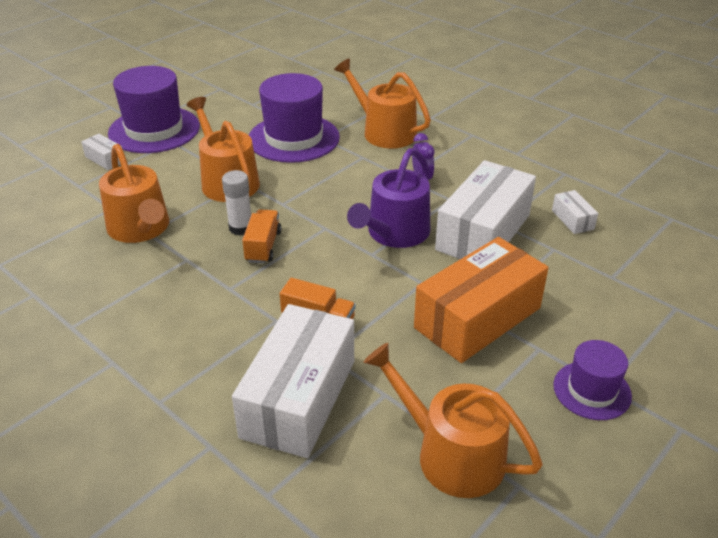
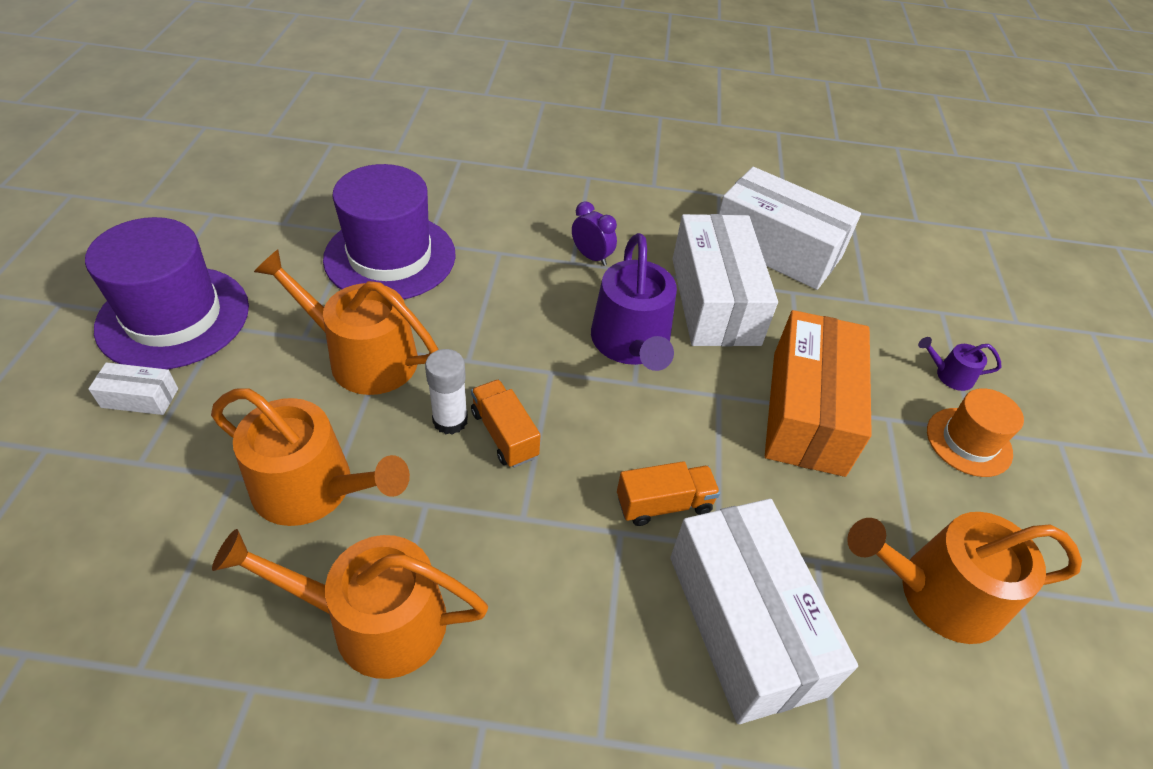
camera: 40 degrees left, 10 degrees up
(384, 132) = (491, 207): orange watering can -> orange watering can (375, 621)
(572, 219) = (776, 248): white box -> white box, size x2.37
(592, 390) = (968, 442): purple hat -> orange hat
(629, 347) = (950, 375): none -> purple watering can

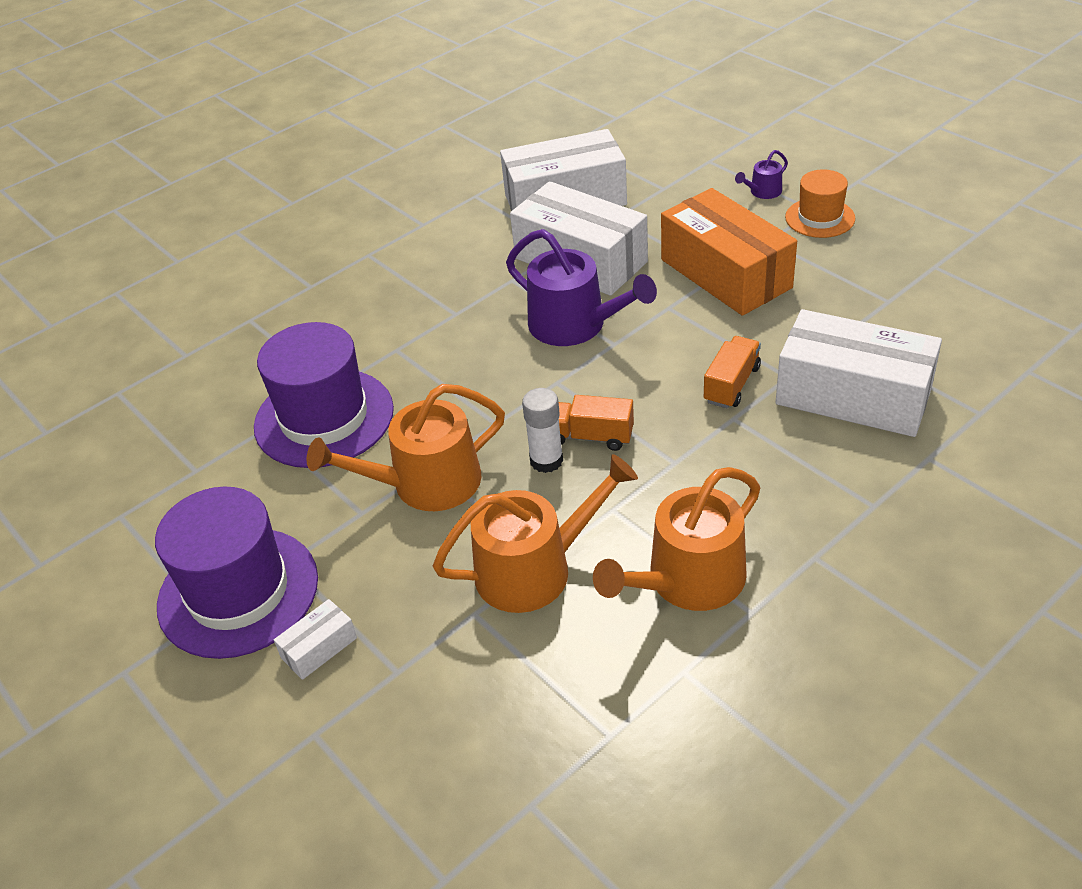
camera: 40 degrees left, 5 degrees down
(591, 257) = (462, 300): purple clock -> none
(938, 593) = (908, 300): orange watering can -> none

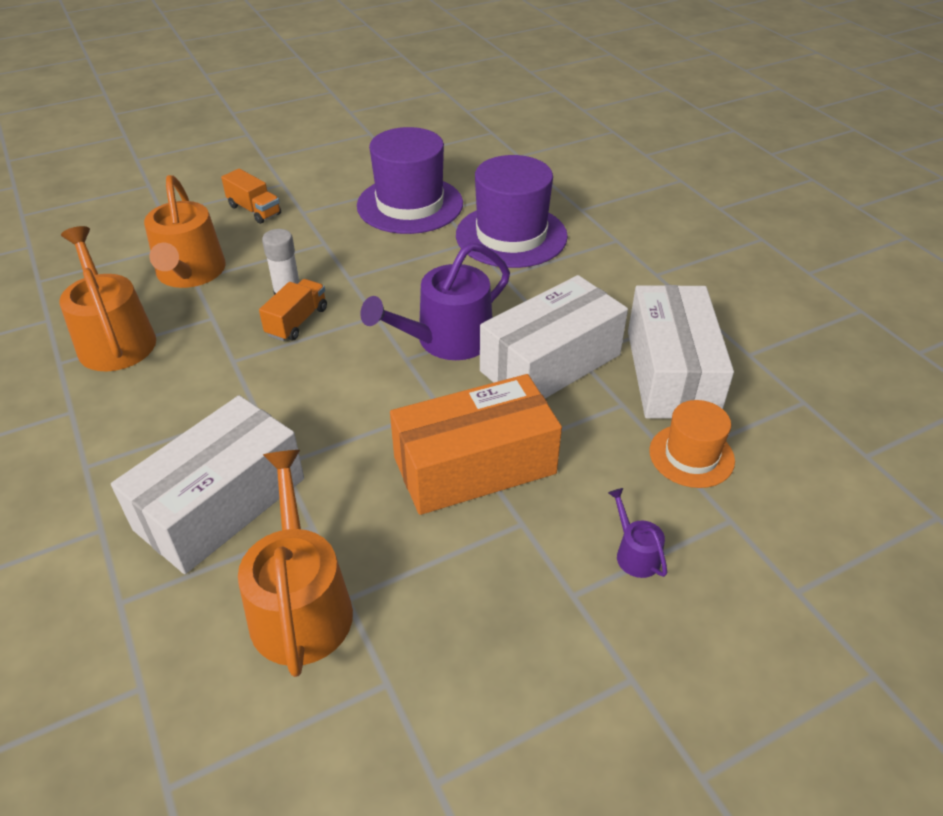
camera: 100 degrees right, 0 degrees up
(238, 592) = (273, 167): purple hat -> purple hat (511, 236)
(319, 648) = (205, 190): white box -> none
(426, 483) = (308, 239): orange watering can -> orange watering can (300, 604)
(731, 384) = (299, 420): orange truck -> orange truck (254, 210)
(820, 218) = (551, 594): orange hat -> orange hat (691, 455)

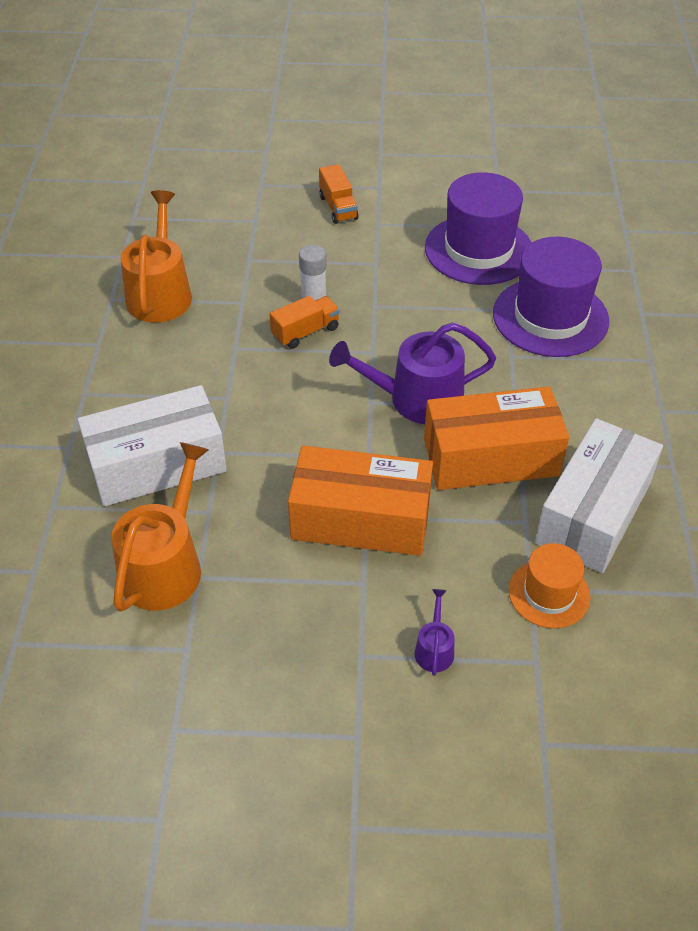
camera: 30 degrees right, 5 degrees up
(190, 273) = (249, 253): orange watering can -> none
(550, 363) = (491, 457): white box -> orange box

